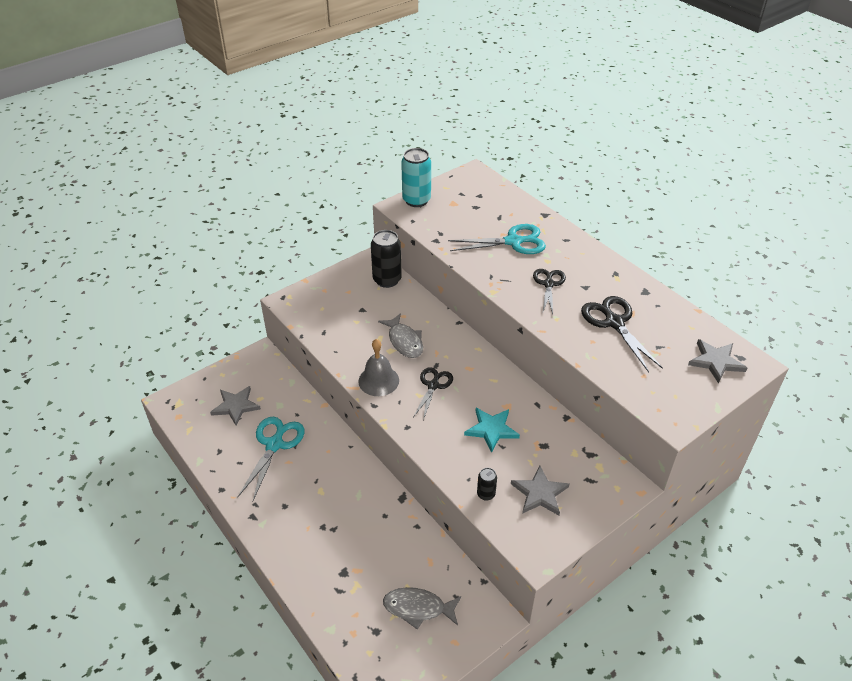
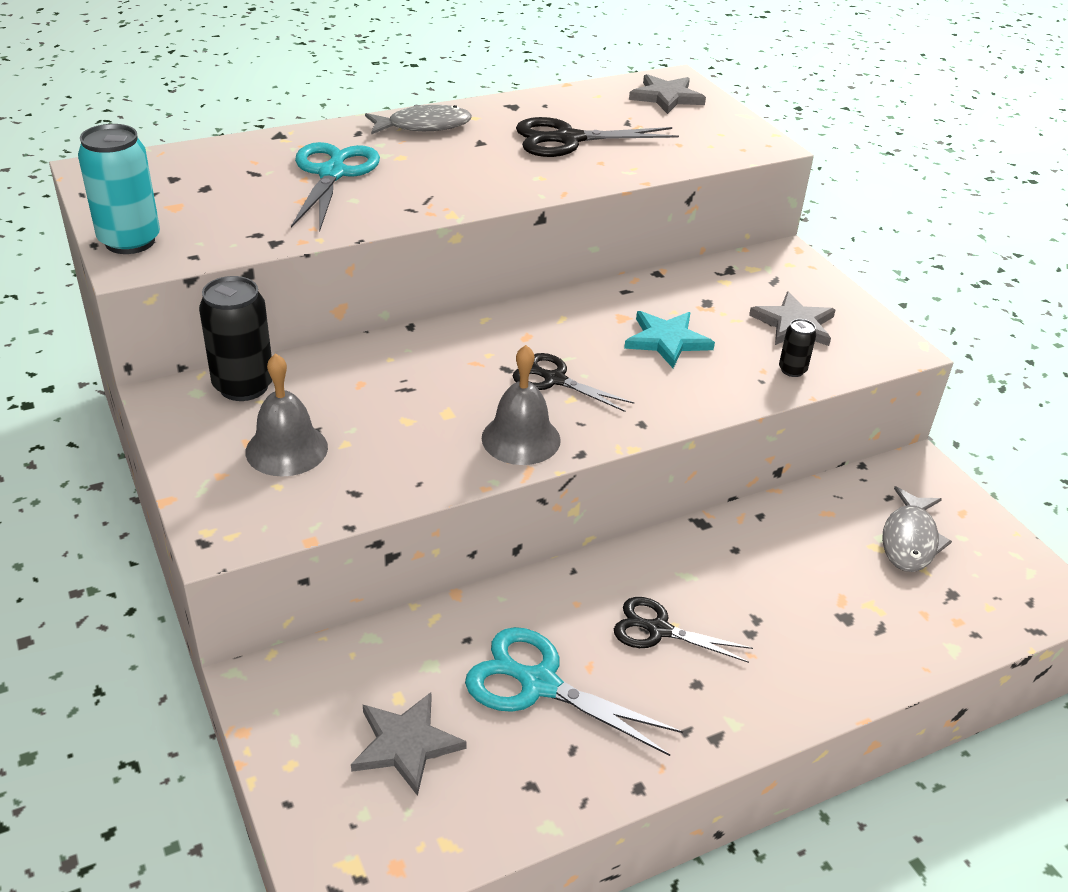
camera: 80 degrees left, 5 degrees down
(347, 304) = (286, 449): none -> grey bell
(404, 341) = (431, 392): grey fish -> grey fish (424, 126)
(548, 284) = (459, 167): black scissors -> black scissors (659, 630)

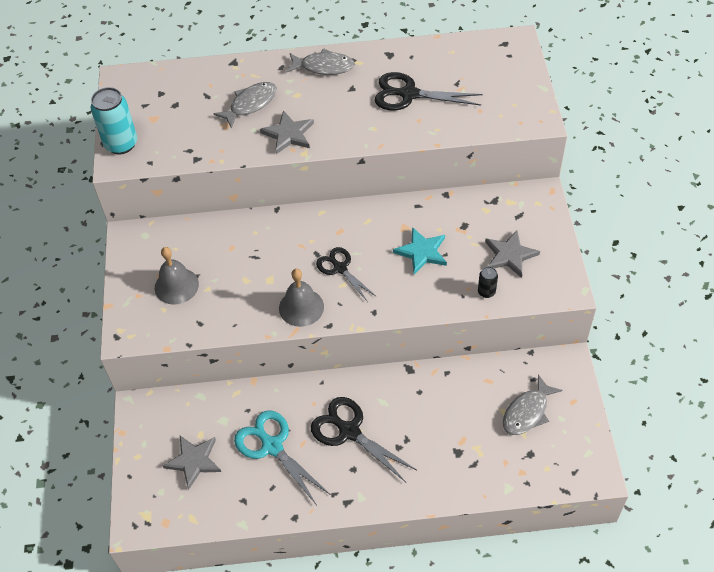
camera: 25 degrees right, 15 degrees up
(244, 386) = (170, 236): black can -> none
(332, 174) = (250, 104): turquoise scissors -> grey fish
(659, 630) = (349, 431): black scissors -> black scissors, size x1.51
(666, 97) = (498, 60): grey star -> grey star (288, 134)

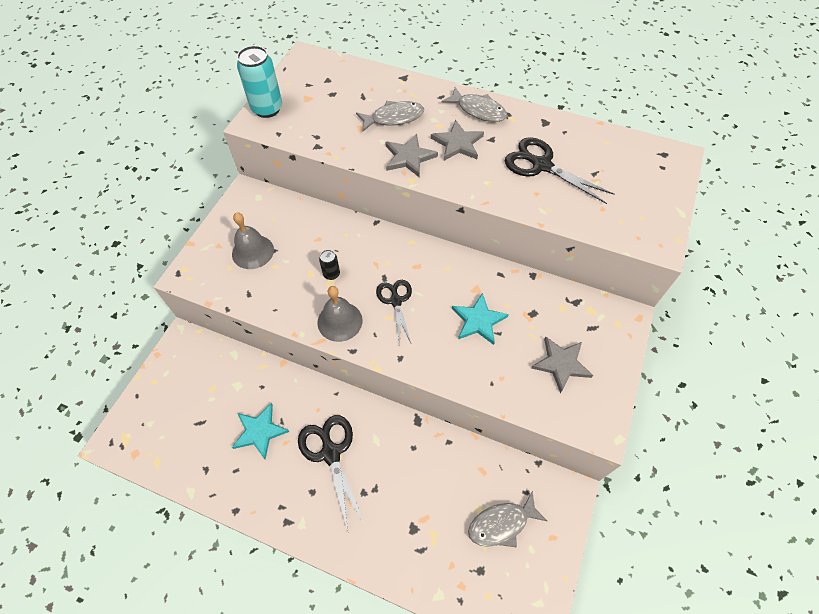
camera: 25 degrees right, 5 degrees up
(194, 461) = (191, 410): grey star -> grey star (458, 143)
(272, 446) = (260, 431): turquoise scissors -> turquoise star
(486, 292) = (517, 391): black can -> black can (331, 274)

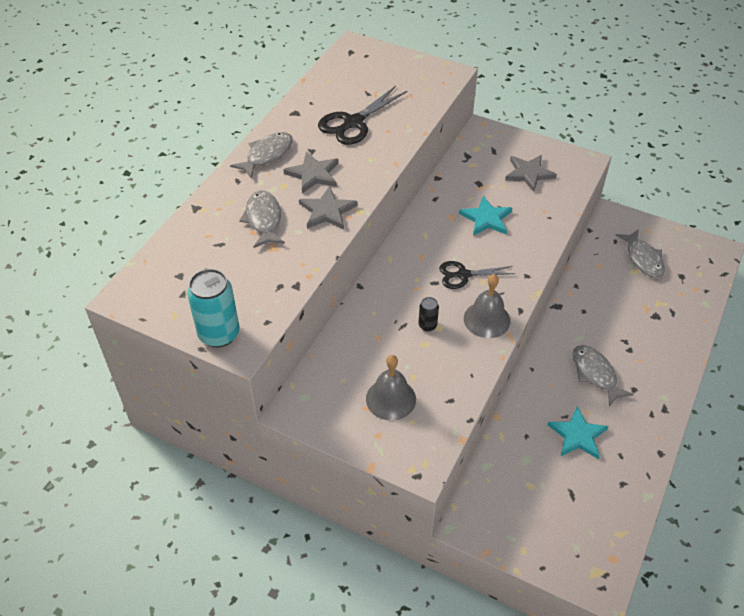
camera: 85 degrees left, 10 degrees down
(331, 453) = (595, 374): black scissors -> grey fish

